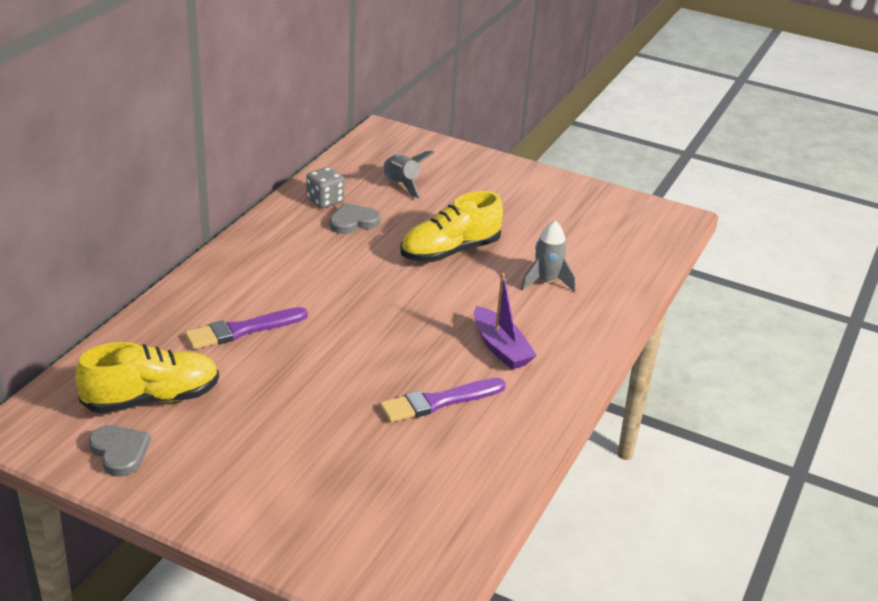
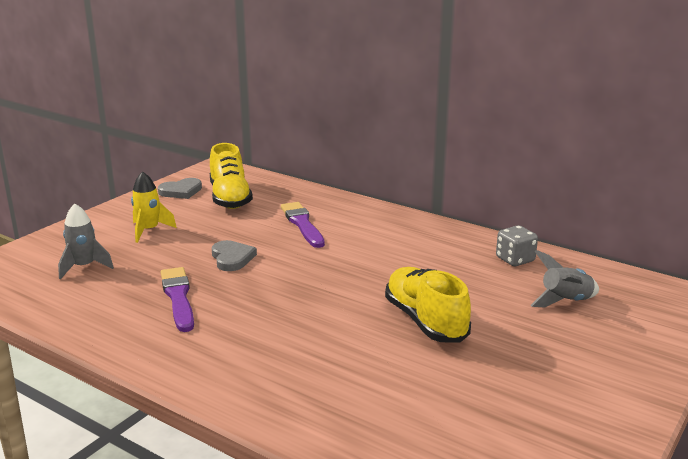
camera: 100 degrees right, 10 degrees down
(265, 458) = (149, 230): none -> yellow rocket
(353, 222) = (477, 272): grey heart -> grey heart (232, 258)
(500, 348) = (245, 335): purple boat -> none
(546, 281) = (364, 379): grey rocket -> grey rocket (84, 267)

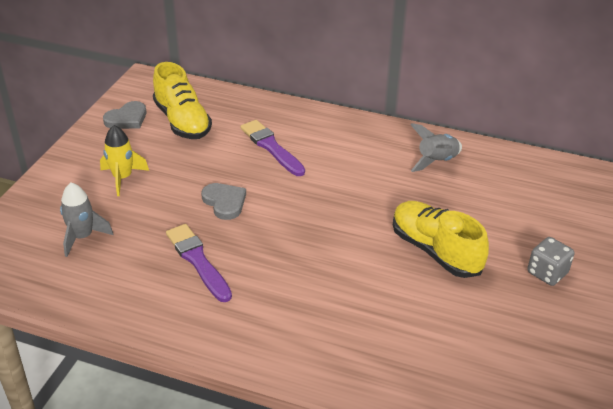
camera: 15 degrees left, 15 degrees up
(515, 259) = (483, 164): grey dice -> grey dice (547, 273)
(565, 301) = (543, 208): grey rocket -> grey rocket (436, 161)

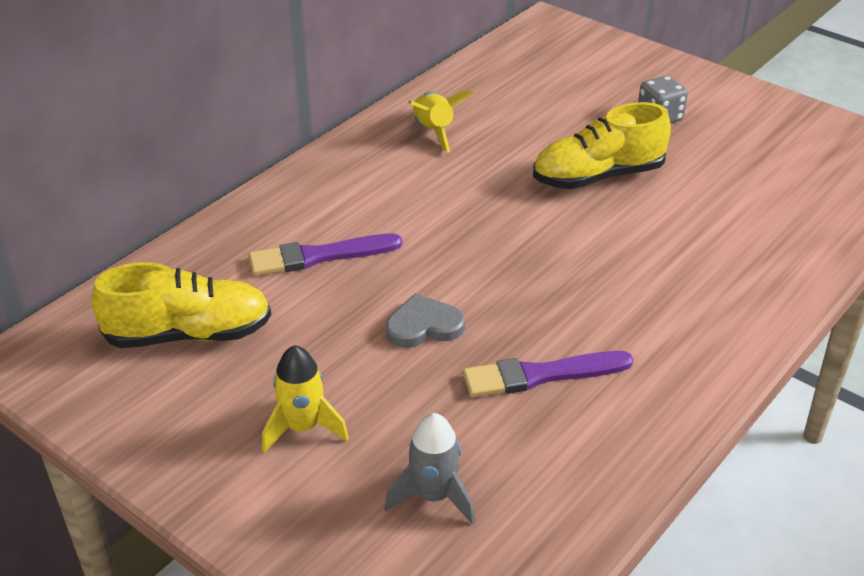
camera: 70 degrees left, 0 degrees up
(127, 119) = (132, 399): grey heart -> none
(436, 161) = (434, 131): grey rocket -> yellow rocket

